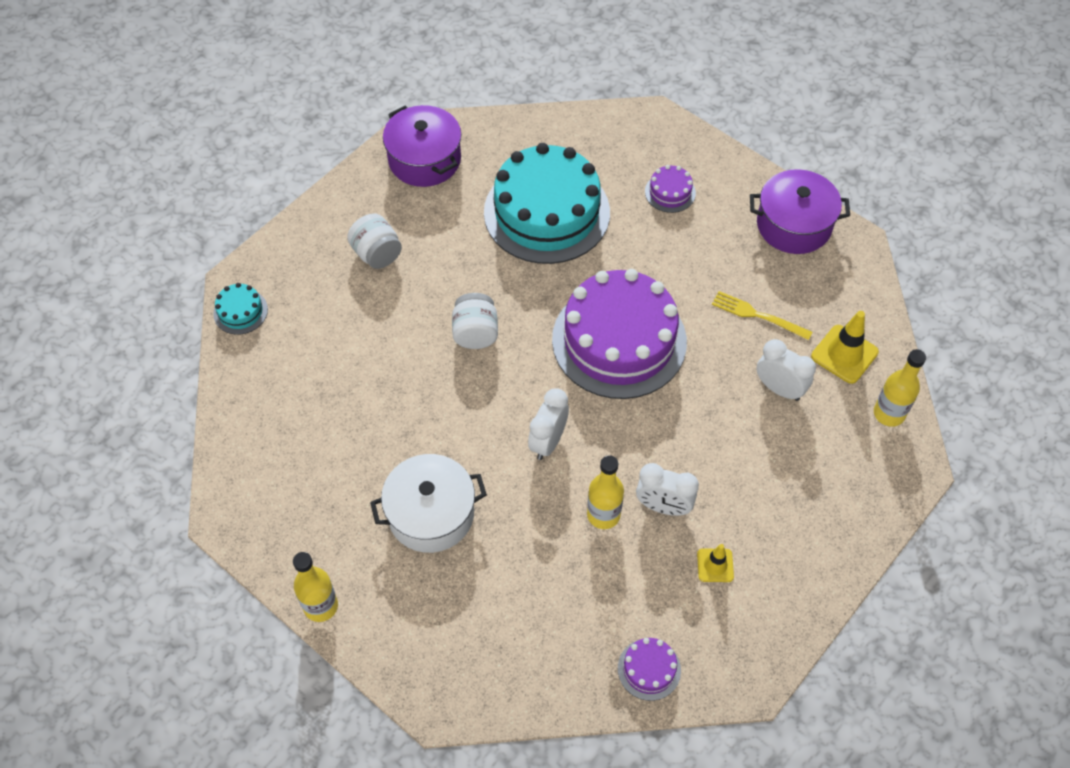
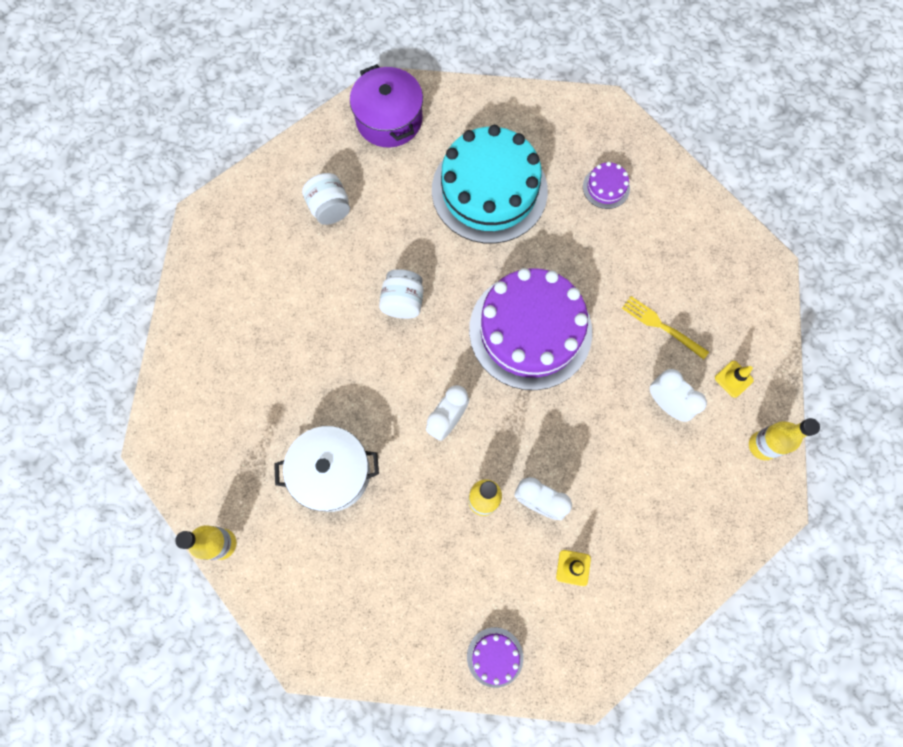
camera: 10 degrees right, 15 degrees up
(240, 311) = (200, 246): turquoise cake -> none
(794, 225) = (714, 239): purple pot -> none
(844, 354) = (733, 379): yellow traffic cone -> yellow traffic cone, size x0.61

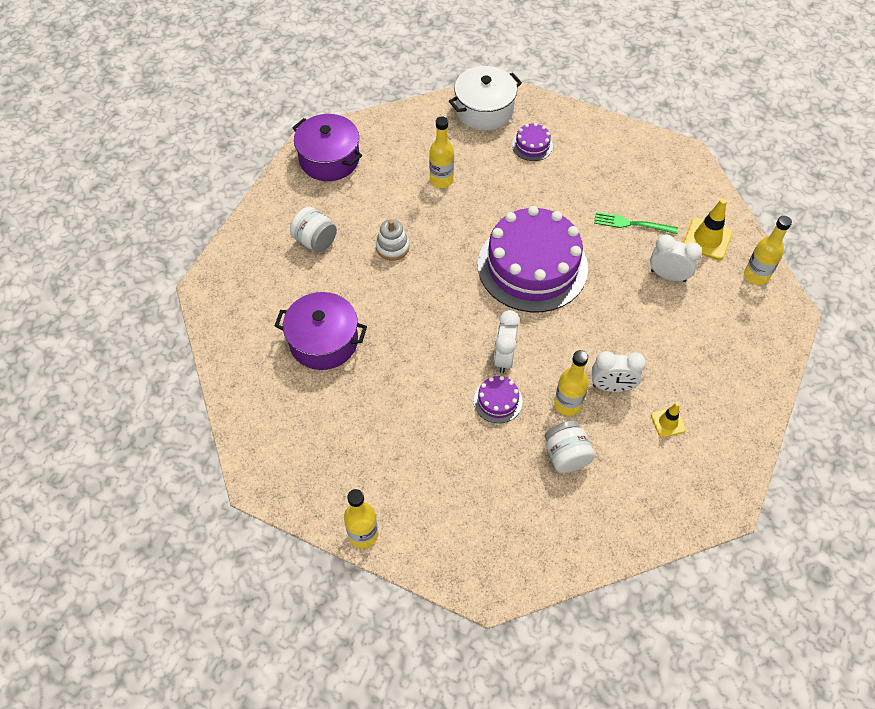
camera: 25 degrees left, 15 degrees down
(284, 324) = (323, 341): none -> purple pot
(332, 473) = (429, 437): white pot -> white pot (484, 110)
(401, 248) = (392, 247): none -> white stacking toy
(403, 302) = (417, 285): white jar -> white jar (566, 455)
(489, 190) = (441, 180): turquoise cake -> yellow bottle
(495, 657) = (646, 517): purple cake -> purple cake (497, 401)
(661, 326) = (631, 224): yellow fork -> green fork
(733, 379) = (707, 239): yellow traffic cone -> yellow traffic cone, size x1.65

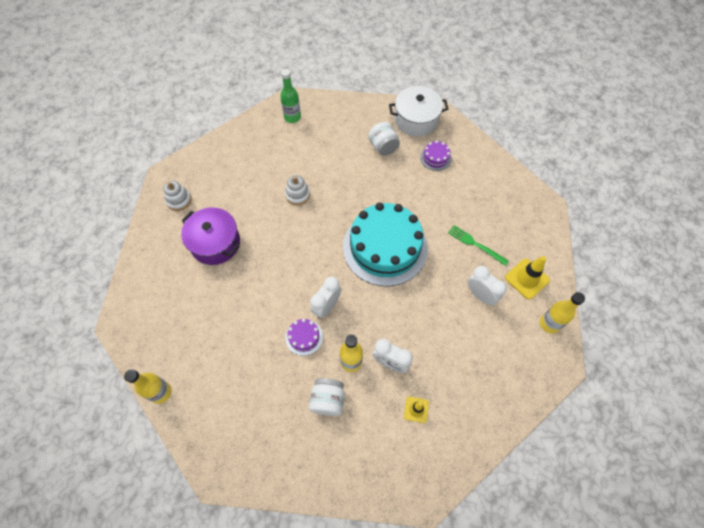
camera: 25 degrees right, 5 degrees up
(244, 310) = (179, 200): none -> white stacking toy
(315, 241) = (250, 170): white jar -> white jar (383, 147)
(329, 159) = (292, 117): purple pot -> green bottle
(441, 180) = (358, 159): yellow bottle -> none
(532, 266) = (385, 247): purple cake -> turquoise cake

